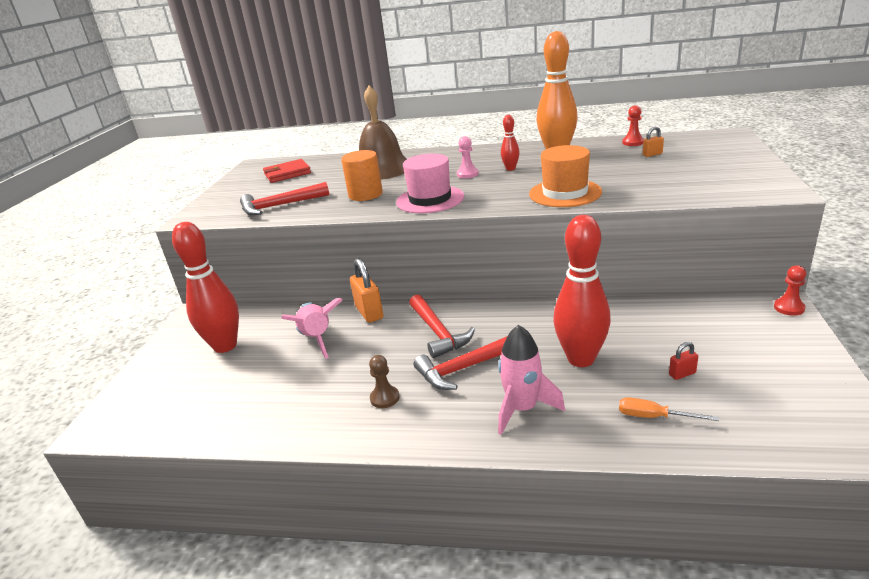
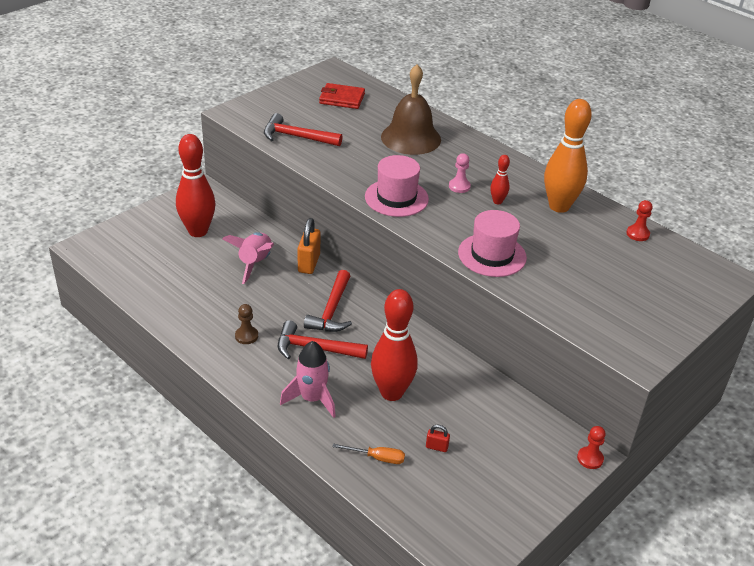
camera: 30 degrees right, 10 degrees up
(365, 194) = (363, 162): orange cylinder -> none
(565, 193) = (492, 255): orange hat -> pink hat
(652, 154) = (625, 258): orange padlock -> none
(653, 417) = (377, 458): orange screwdriver -> orange screwdriver turned 135 degrees clockwise

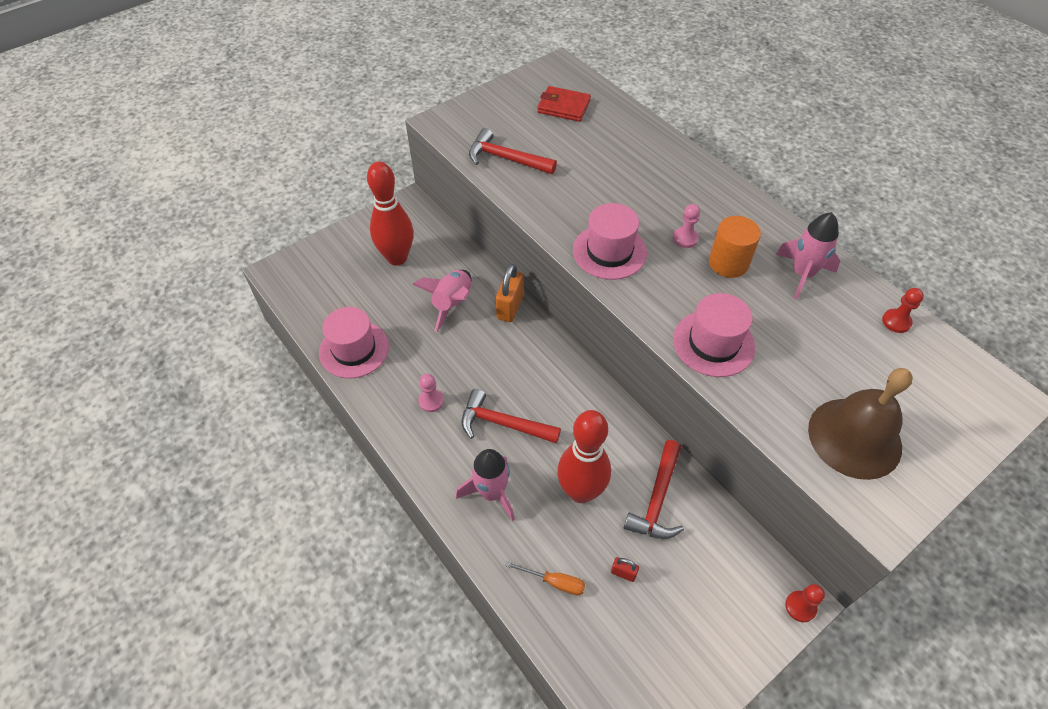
camera: 10 degrees right, 15 degrees up
(168, 302) = (354, 349): none -> pink hat
(246, 336) = (431, 401): brown pawn -> pink pawn
(332, 311) = (527, 373): red hammer -> red hammer (657, 499)
(411, 138) = (636, 165): brown bell -> brown bell (854, 437)
(497, 201) = (728, 263): red bowling pin -> orange cylinder
(559, 206) = (802, 274): orange bowling pin -> pink rocket

